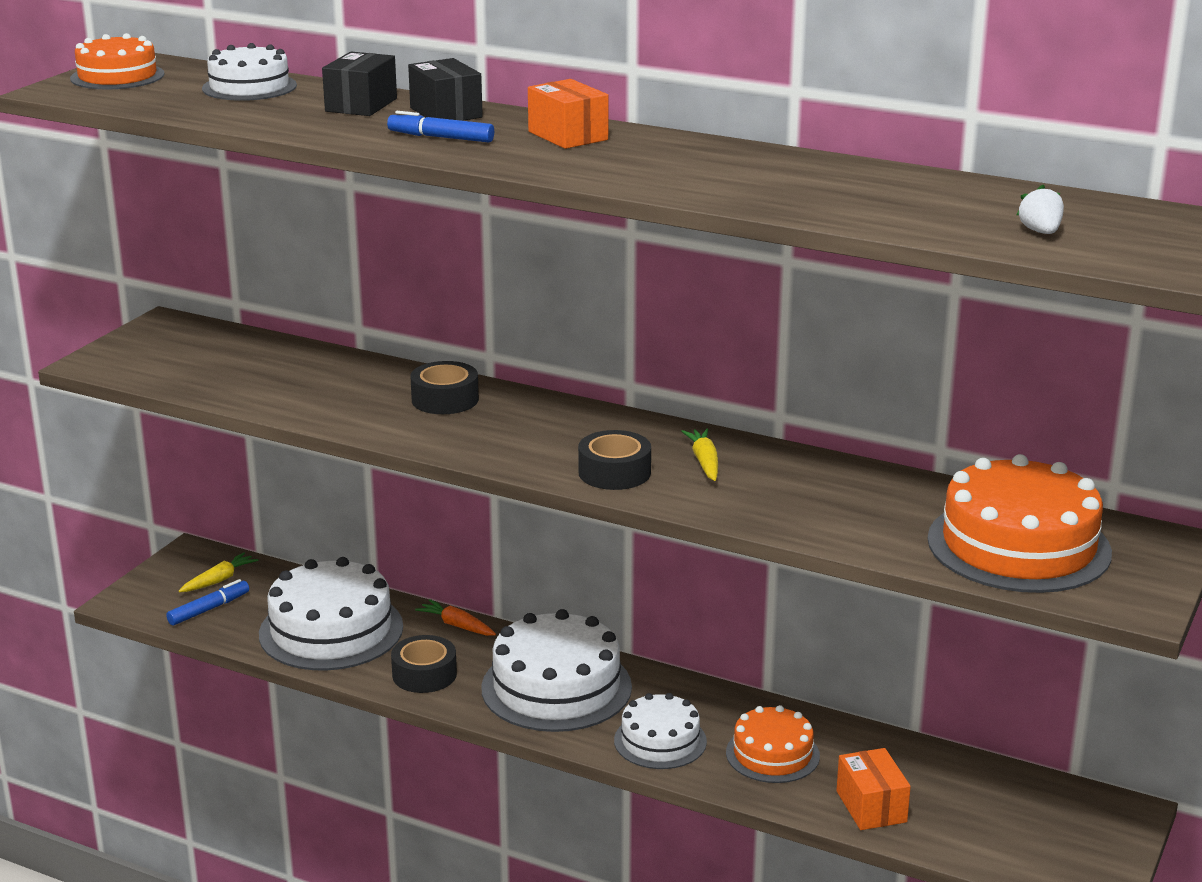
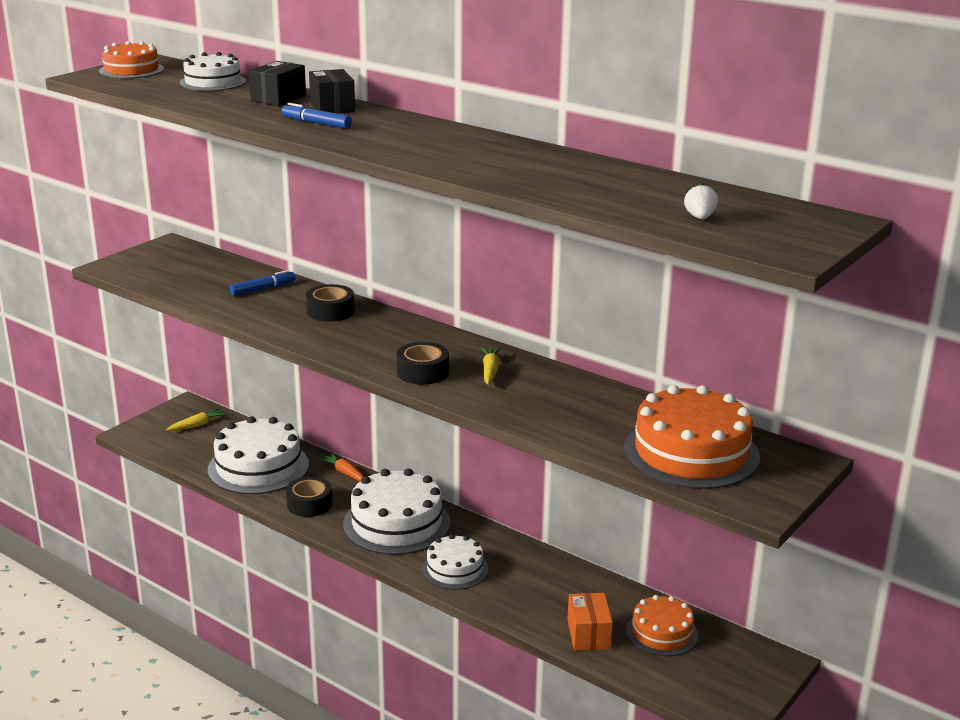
camera: 10 degrees right, 0 degrees up
(209, 609) = (183, 444): blue marker -> blue marker (263, 289)
(568, 136) = (405, 128): orange box -> none
(772, 754) = (531, 588): orange cake -> orange cake (662, 633)

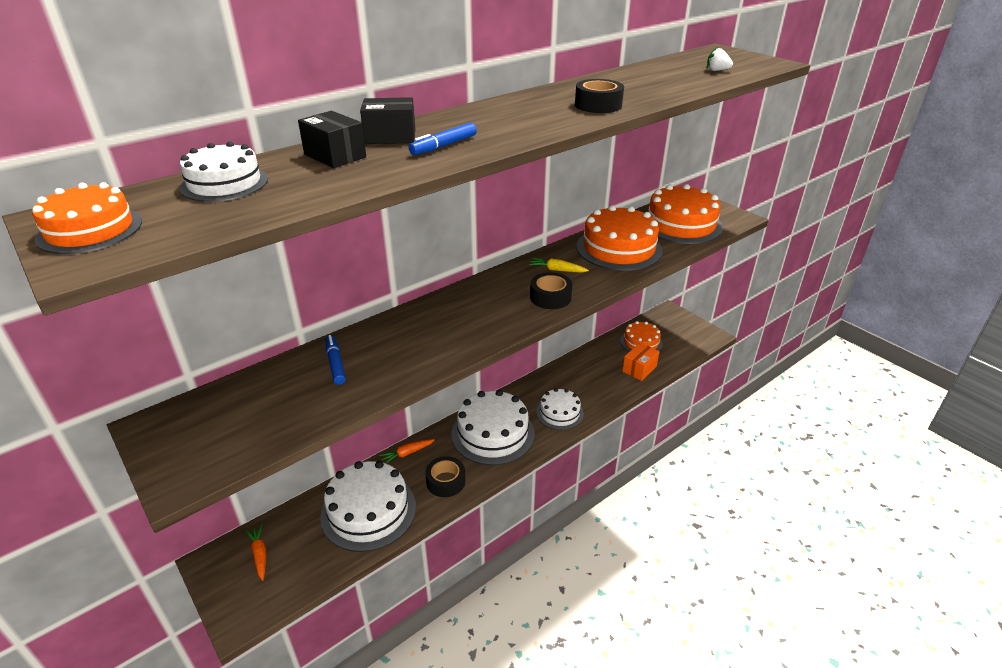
camera: 75 degrees left, 10 degrees up
(197, 425) = (259, 555): yellow carrot -> orange carrot
(330, 311) = (413, 328): black tape -> black tape (598, 105)
(575, 407) = (619, 248): none -> orange cake
(588, 634) = (639, 369): orange box -> orange box turned 60 degrees counterclockwise

